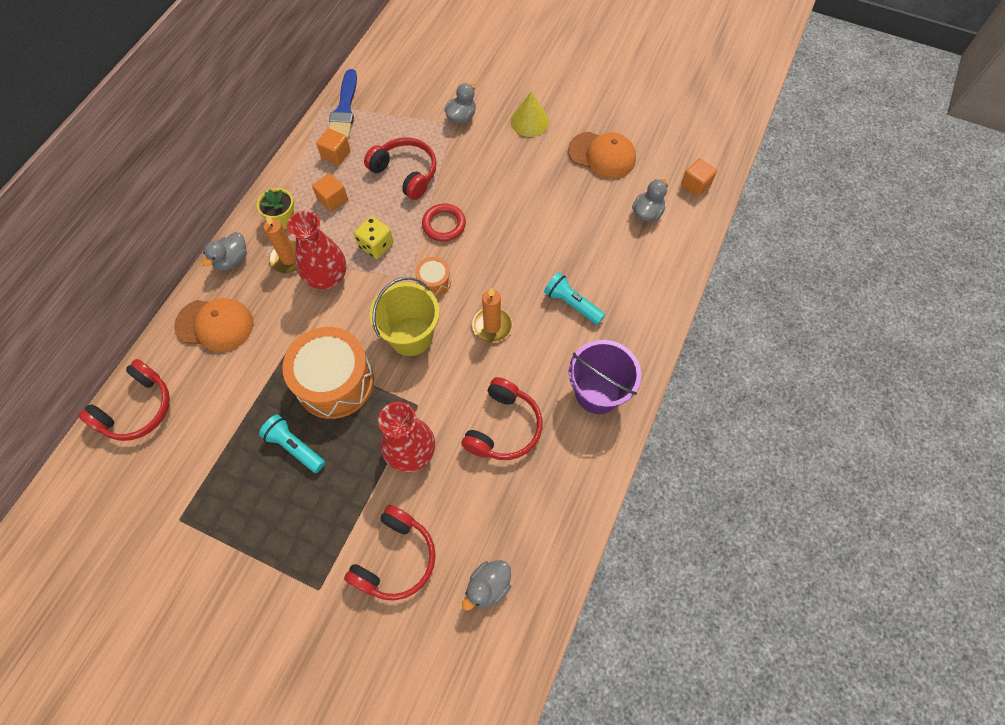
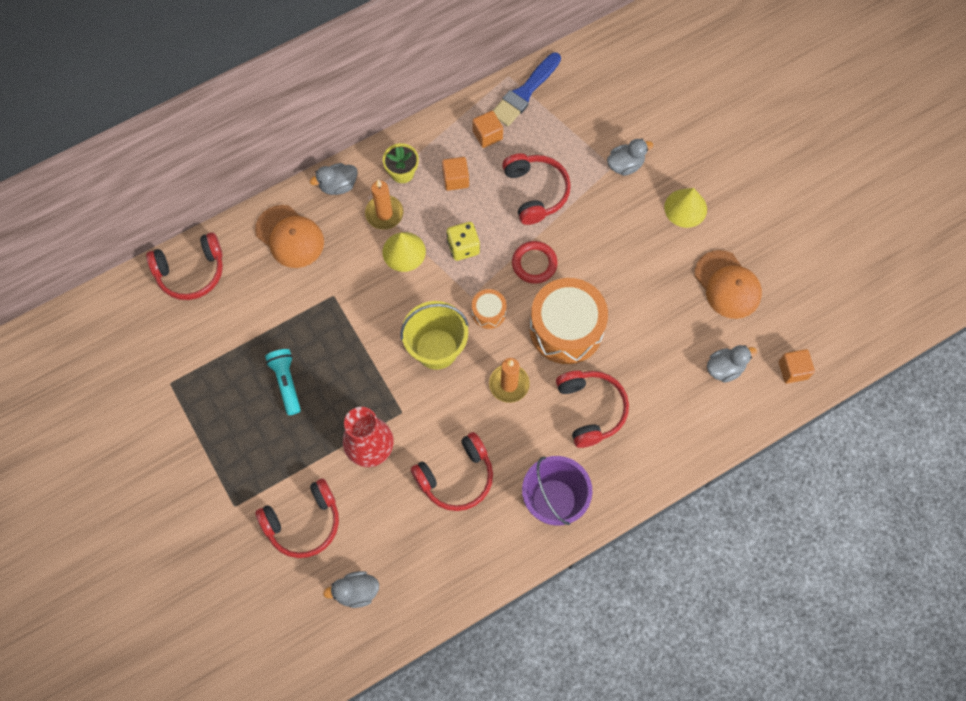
camera: 35 degrees right, 5 degrees up
(327, 278) = (404, 251): red vase -> yellow cone
(335, 382) = (350, 348): orange drum -> orange drum (566, 328)
(572, 304) = (591, 409): turquoise flashlight -> red headphones

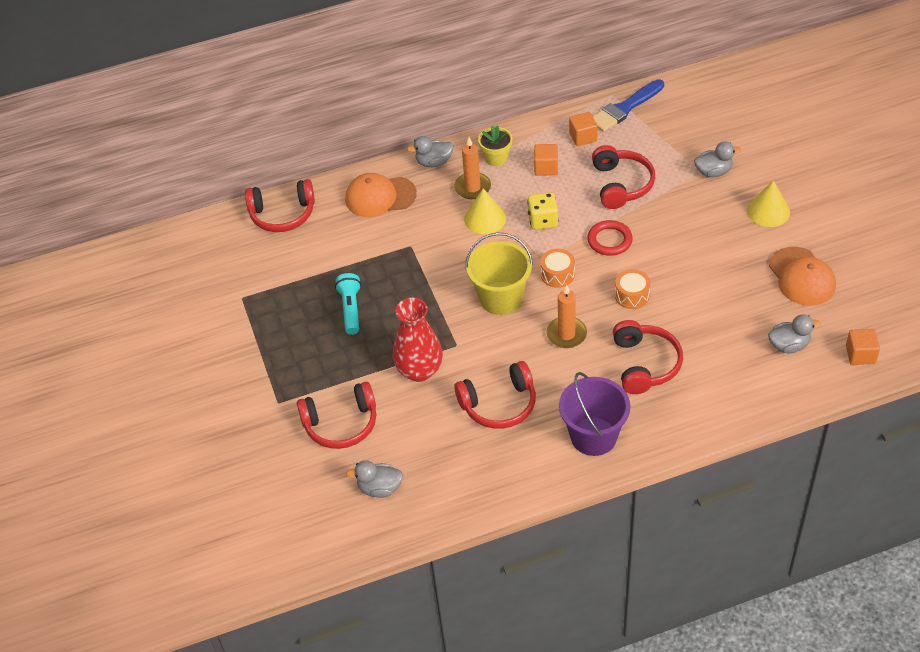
camera: 15 degrees right, 20 degrees down
(290, 237) = (380, 197): orange cap -> orange cap turned 120 degrees clockwise
(566, 328) = (632, 295): orange drum -> orange drum, size x0.47

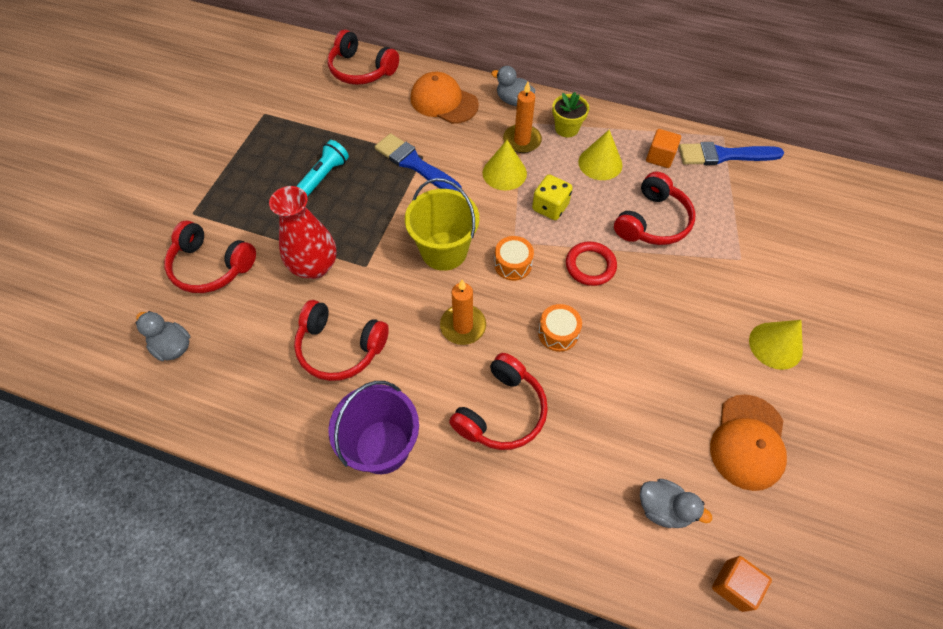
camera: 35 degrees right, 10 degrees up
(411, 255) = (415, 164): none -> blue brush
(546, 168) = (600, 163): orange cube -> yellow cone
(713, 172) = (754, 268): grey duck -> none

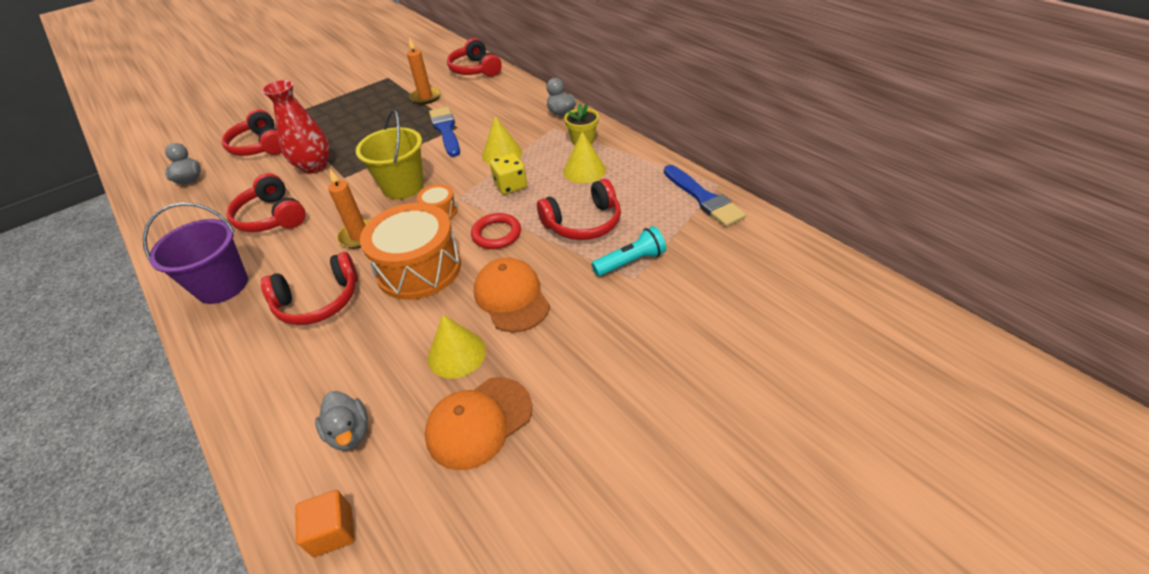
camera: 35 degrees right, 15 degrees down
(324, 176) = (381, 119): turquoise flashlight -> turquoise flashlight (630, 261)
(444, 101) = (509, 100): orange cap -> orange cap (511, 297)
(522, 140) = (538, 138): orange candle -> orange candle (426, 97)
(558, 333) = (419, 268): orange drum -> orange drum, size x2.15
(660, 157) = (641, 182): orange cube -> none
(724, 155) = (703, 198): blue brush -> blue brush turned 150 degrees counterclockwise
(775, 345) = (593, 358): yellow cone -> yellow cone (456, 354)

